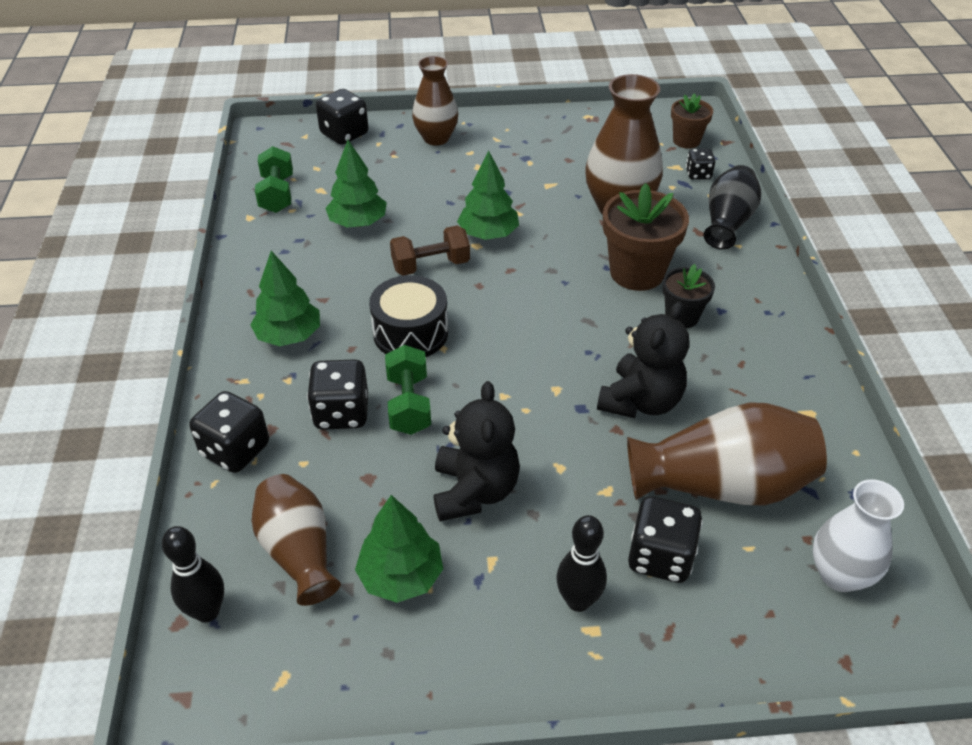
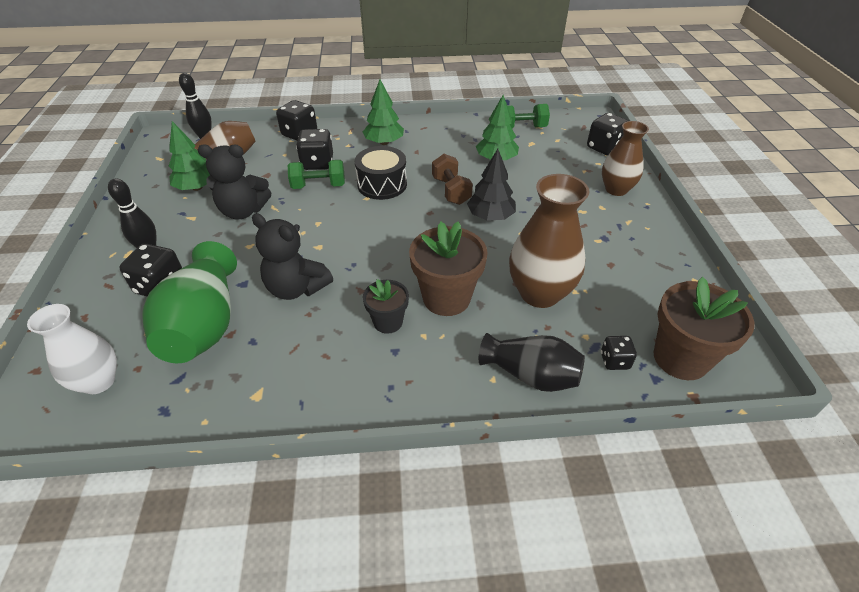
camera: 90 degrees right, 0 degrees up
(488, 234) = (490, 216): green tree -> black tree
(686, 141) = (680, 358): brown flower pot -> brown flower pot, size x1.70
(722, 485) = (204, 325): brown vase -> green vase

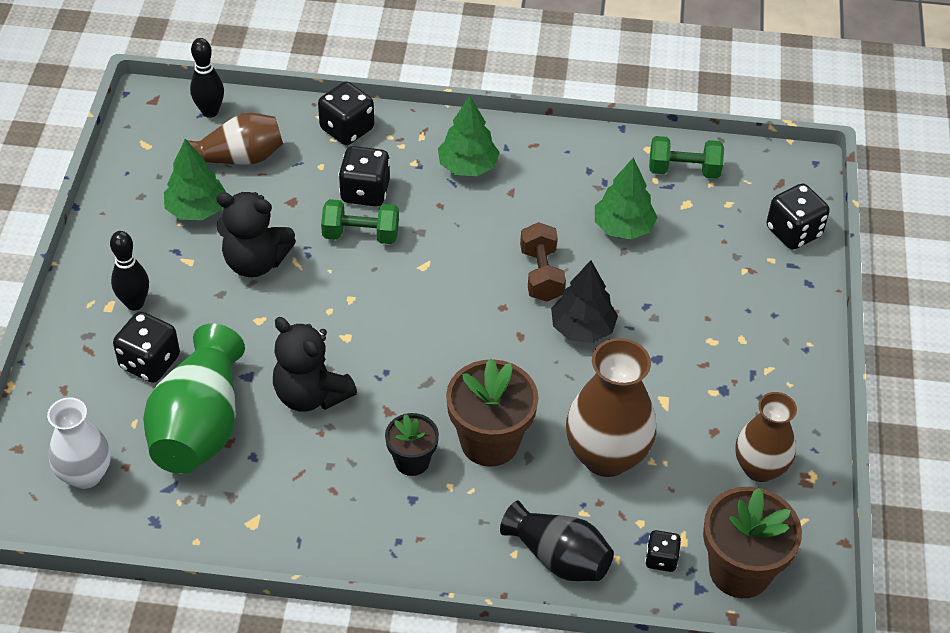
camera: 10 degrees right, 5 degrees up
(382, 184) = (448, 247): black drum -> none
(616, 189) = (775, 312): brown vase -> brown vase (759, 468)

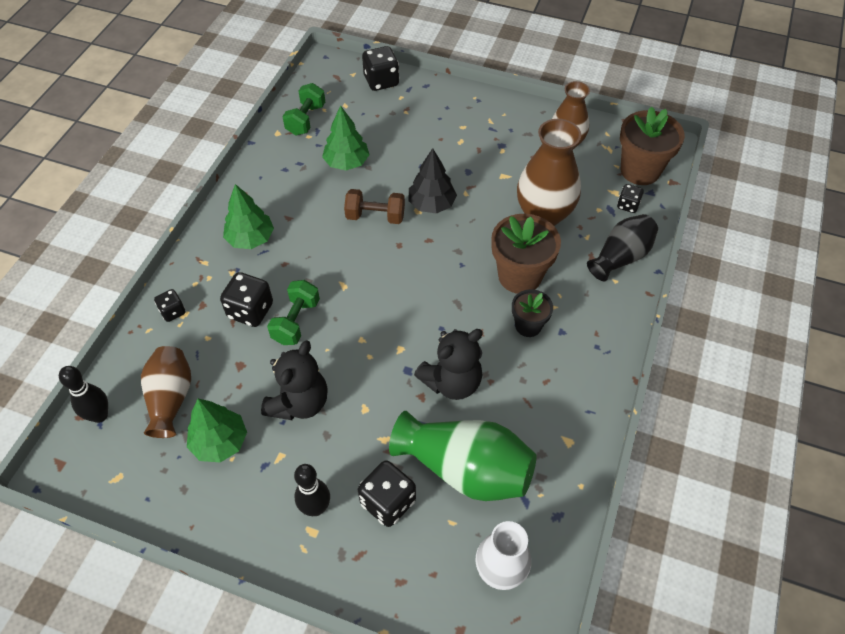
camera: 75 degrees left, 5 degrees up
(347, 129) = (173, 312): black dice -> black dice, size x0.58

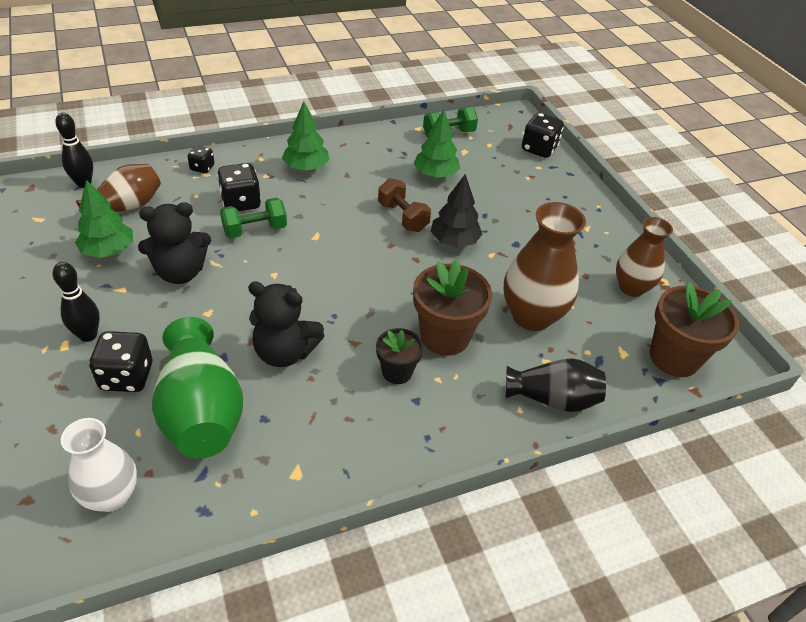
camera: 45 degrees right, 10 degrees down
(627, 205) = (620, 371): black dice -> none

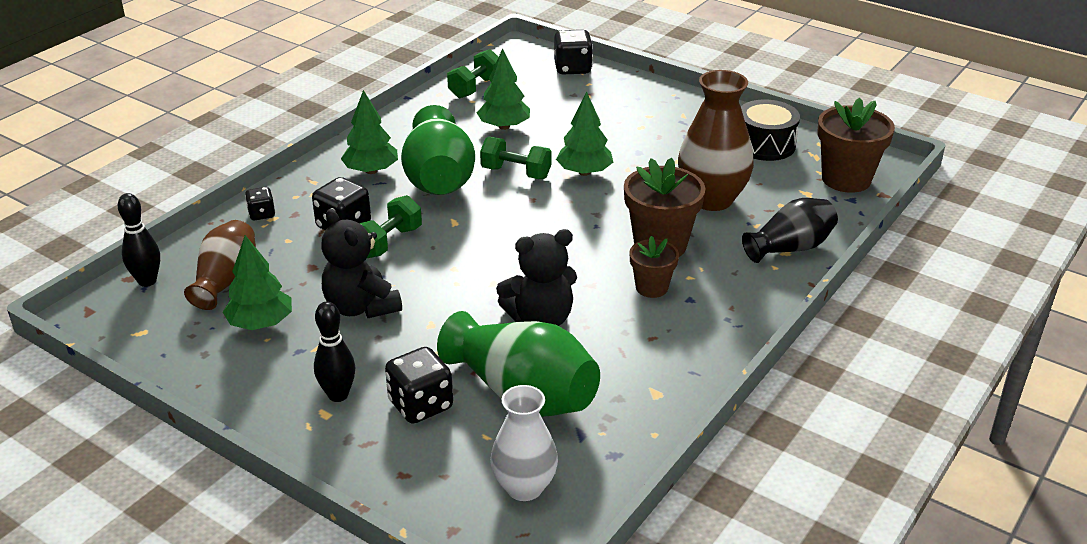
camera: 30 degrees left, 10 degrees down
(180, 272) = (361, 307): black teddy bear -> black teddy bear turned 105 degrees clockwise
(343, 196) = (439, 179): none -> green vase
(397, 372) = (651, 288): black flower pot -> brown flower pot
(402, 217) = (516, 173): brown dumbbell -> green dumbbell
(454, 241) = (584, 172): black tree -> green tree
(631, 288) = (765, 145): brown vase -> black drum

